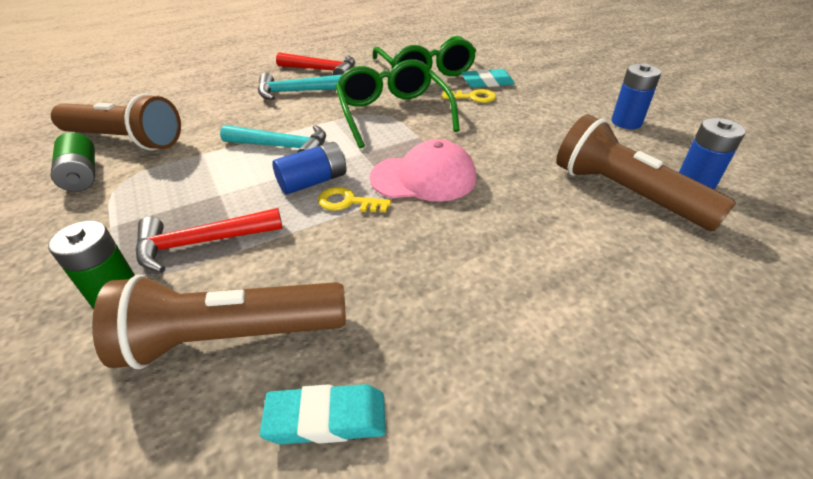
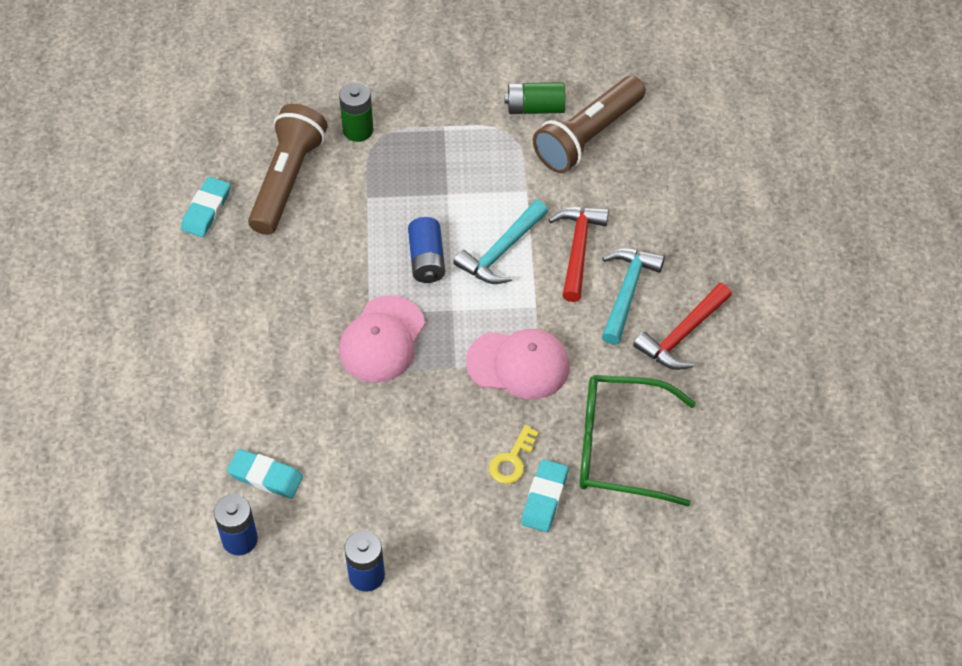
camera: 115 degrees right, 15 degrees up
(202, 243) = (388, 176): red hammer -> red hammer (578, 249)
(348, 202) = (381, 274): yellow key -> none
(393, 113) = (518, 364): green glasses -> pink cap
(625, 193) = (265, 476): brown flashlight -> turquoise eraser

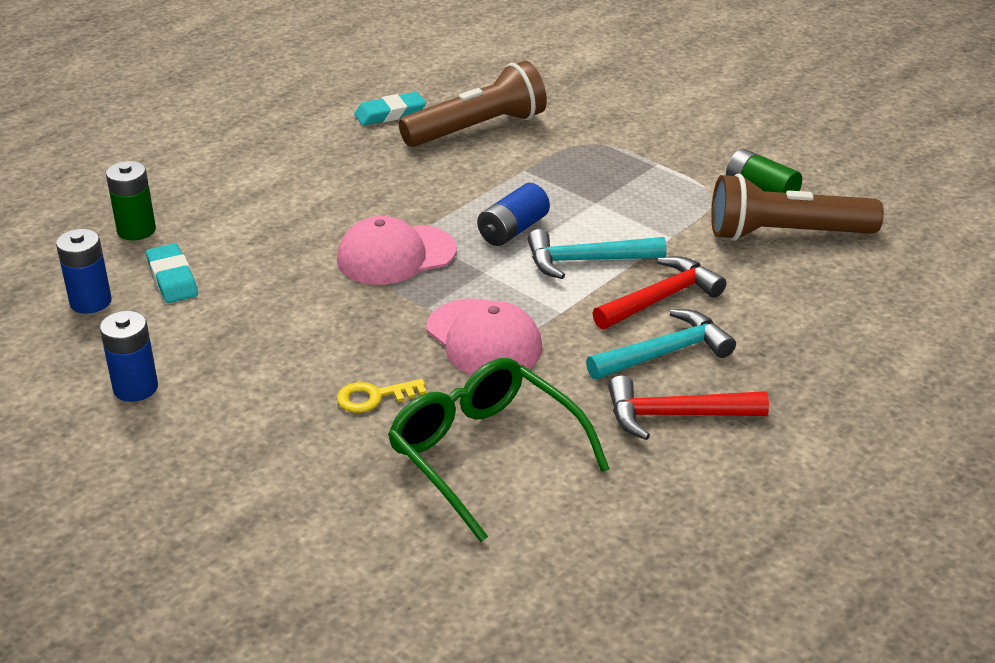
camera: 45 degrees right, 20 degrees down
(358, 130) = (580, 130): green battery -> green battery (136, 230)
(544, 498) = (359, 442): turquoise eraser -> none

